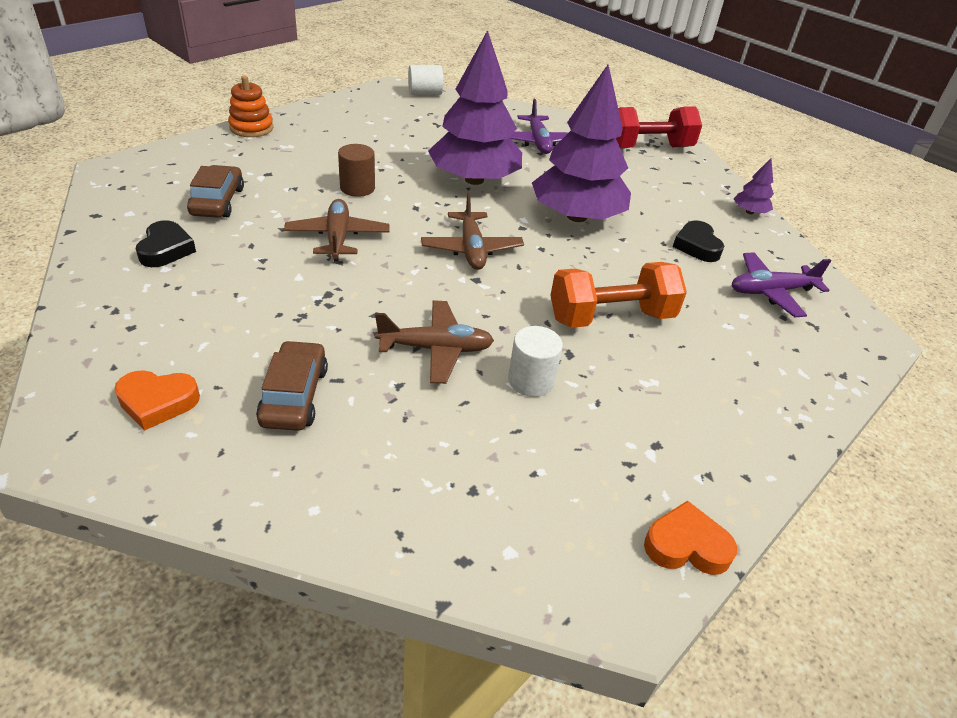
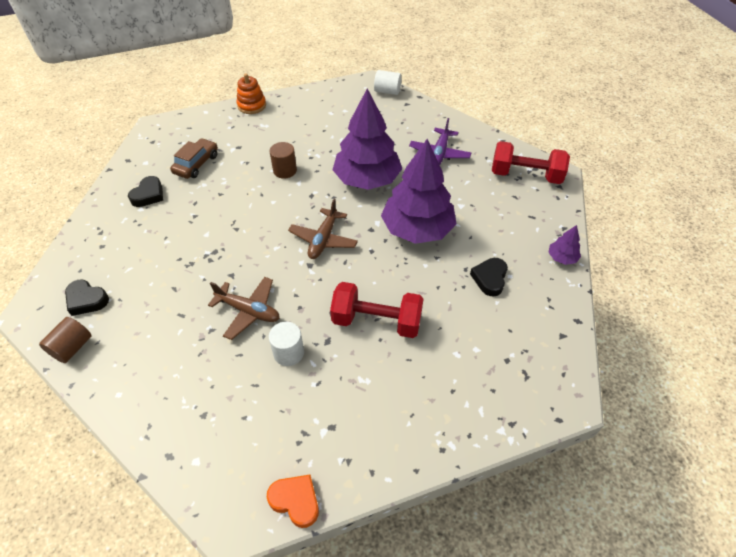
camera: 30 degrees right, 10 degrees up
(157, 402) = (86, 300): orange heart -> black heart
(180, 472) = (72, 347): none -> brown cylinder
(294, 396) = (153, 318): brown car -> none
(338, 237) = (247, 209): brown plane -> none
(611, 317) = (376, 321): orange dumbbell -> red dumbbell
(771, 292) = (515, 335): purple plane -> none

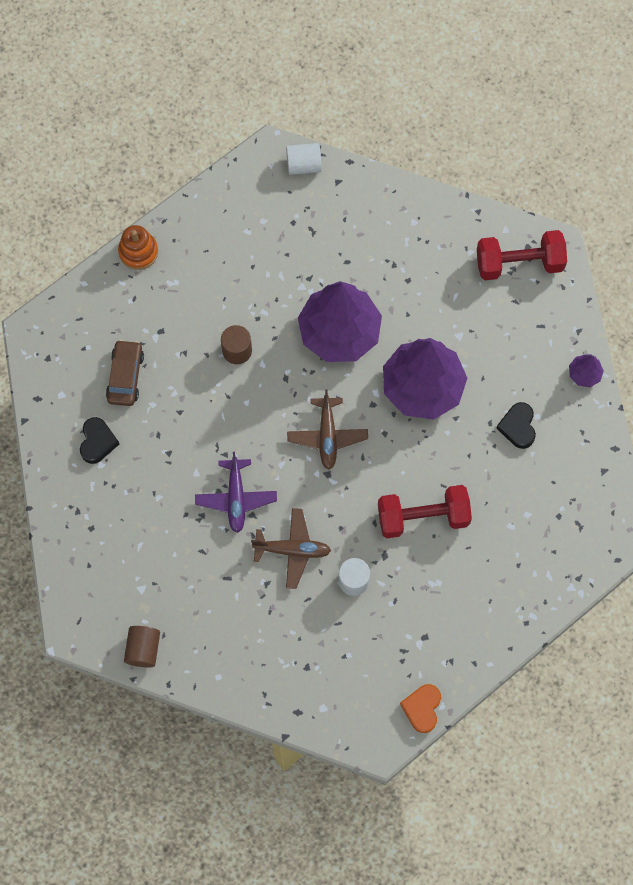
camera: 20 degrees left, 20 degrees up
(86, 300) = (121, 596): black heart -> none
(295, 501) = (422, 708): orange heart -> orange heart turned 90 degrees counterclockwise
(439, 153) = (409, 260): purple plane -> purple plane (236, 498)

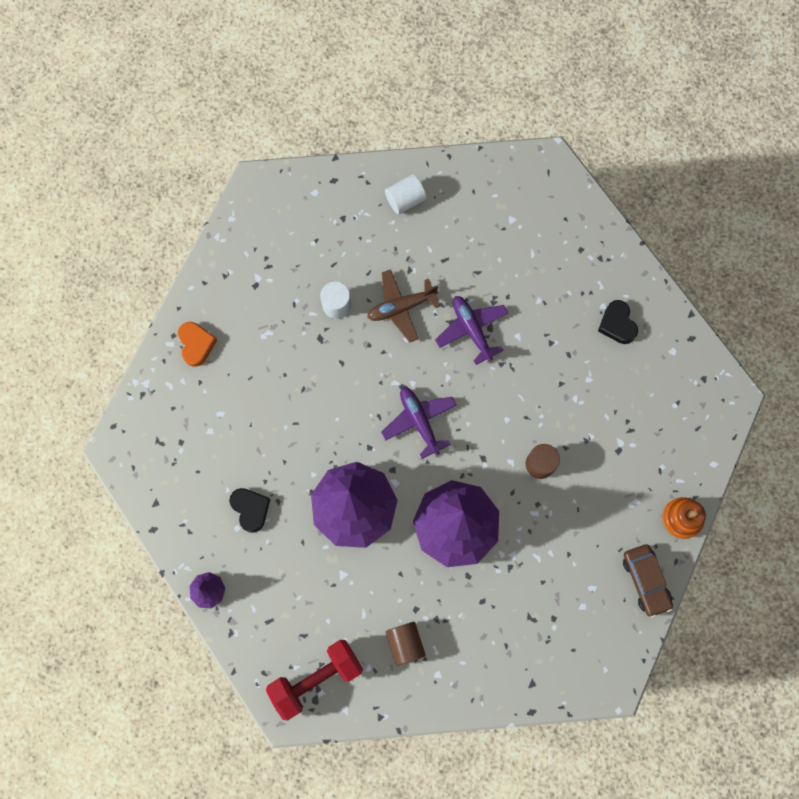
camera: 155 degrees right, 5 degrees up
(125, 376) = (626, 393): brown car -> brown car (645, 580)
(143, 649) = (484, 173): brown cylinder -> brown cylinder (405, 643)
(304, 165) = (574, 686): white cylinder -> white cylinder (405, 200)
(327, 436) = (419, 421): brown plane -> purple plane
(422, 708) = (232, 227): orange heart -> orange heart (196, 344)
(423, 517) = (301, 386): red dumbbell -> none

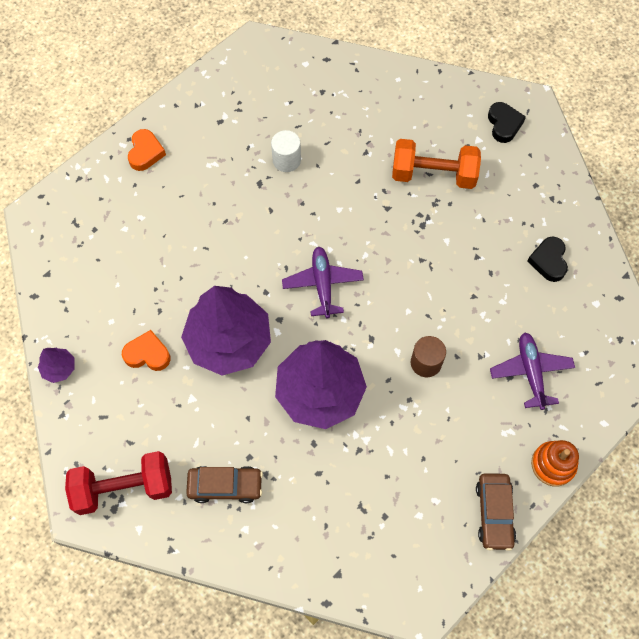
camera: 20 degrees right, 10 degrees down
(250, 509) = (131, 309): black heart -> black heart (504, 124)
(285, 547) = (147, 354): none -> orange heart
(401, 307) = (345, 181): brown plane -> none
(405, 200) = (385, 93): white cylinder -> none
(405, 643) = (225, 486): brown cylinder -> brown car
(471, 329) = (404, 221): purple plane -> purple plane (530, 372)
(482, 272) = (433, 175): none -> orange dumbbell

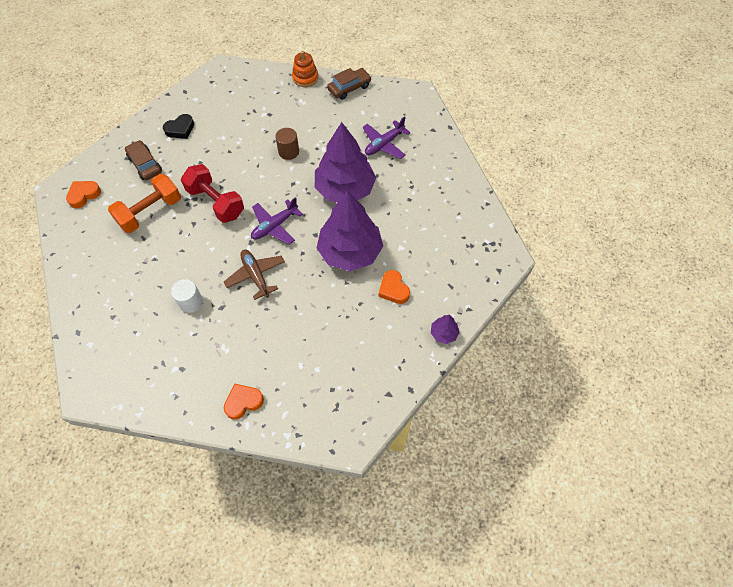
camera: 125 degrees left, 5 degrees down
(124, 488) = (478, 246): red dumbbell -> red dumbbell (216, 202)
(225, 486) = (434, 200): brown car -> brown car (145, 164)
(272, 232) = (256, 275): none -> brown plane
(433, 175) = (150, 212): orange dumbbell -> orange dumbbell turned 75 degrees clockwise
(504, 124) = (84, 195): black heart -> orange heart
(530, 372) = (259, 107): purple plane -> purple plane (384, 144)

